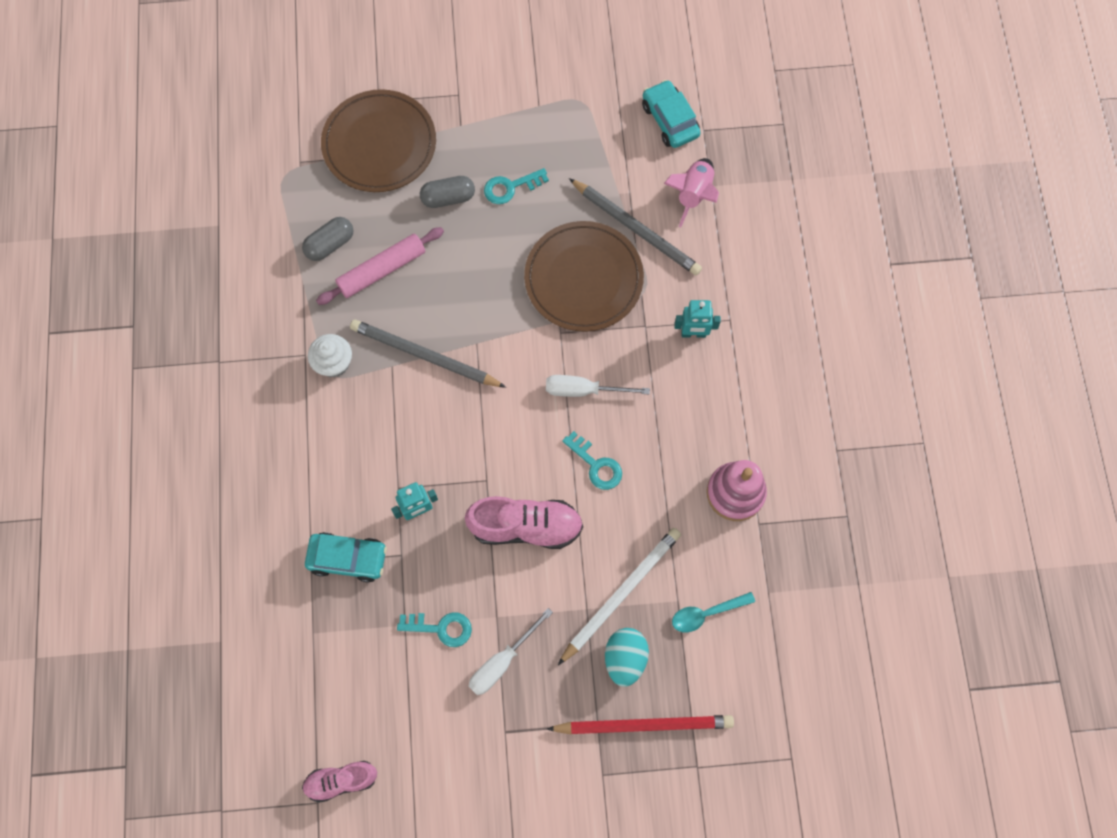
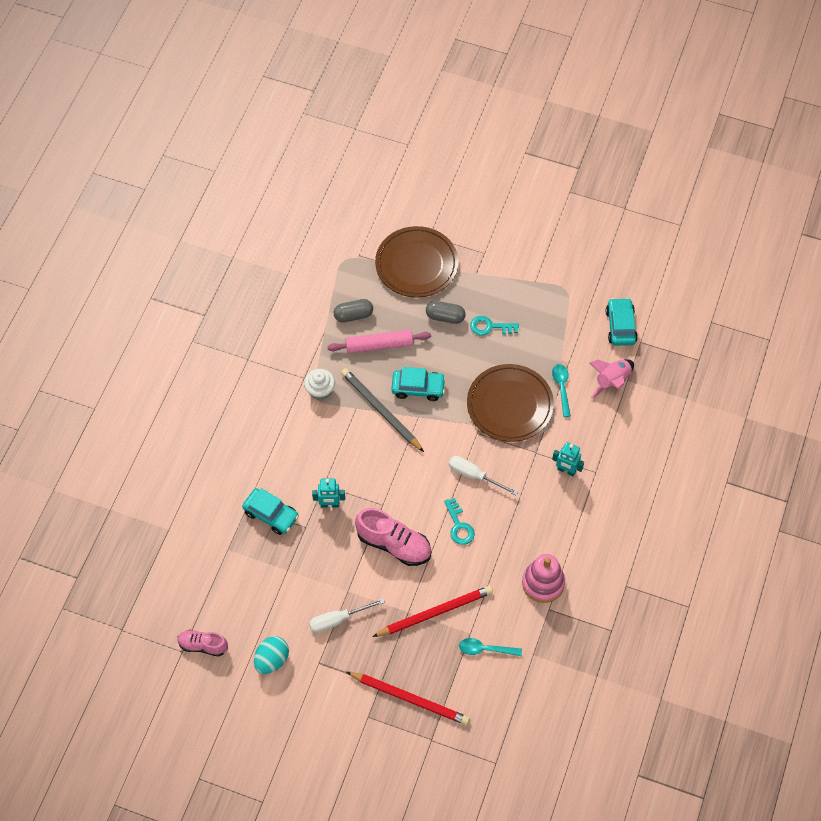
camera: 25 degrees right, 10 degrees down
(441, 628) = (309, 582): turquoise key -> none
(458, 306) = (418, 388): none -> turquoise car
(621, 593) = (435, 612): white pencil -> red pencil
(625, 658) = (418, 653): turquoise egg -> turquoise egg (272, 660)
(636, 229) = (561, 388): grey pencil -> turquoise spoon

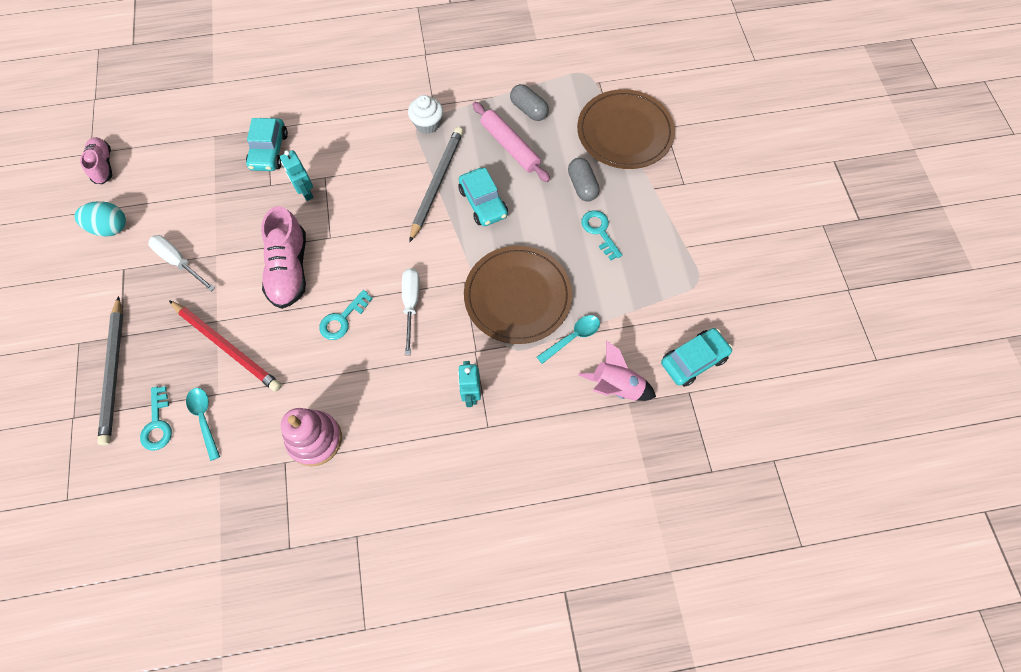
camera: 60 degrees right, 5 degrees up
(410, 698) = (114, 372): red pencil -> grey pencil
(470, 682) = (157, 423): none -> turquoise key

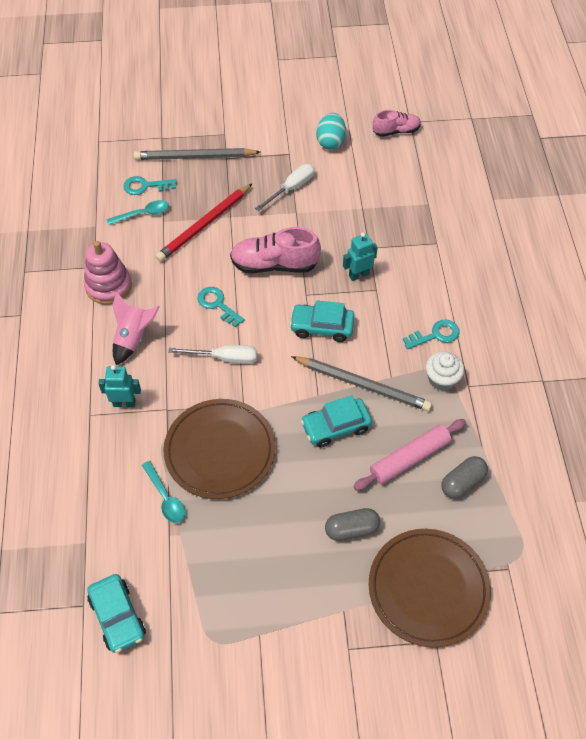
camera: 95 degrees right, 10 degrees down
(269, 151) = (409, 245): turquoise car -> turquoise car (322, 327)
(600, 231) = (289, 540): turquoise key -> turquoise key (435, 335)
(616, 386) = (104, 533): pink rocket -> pink rocket (133, 338)

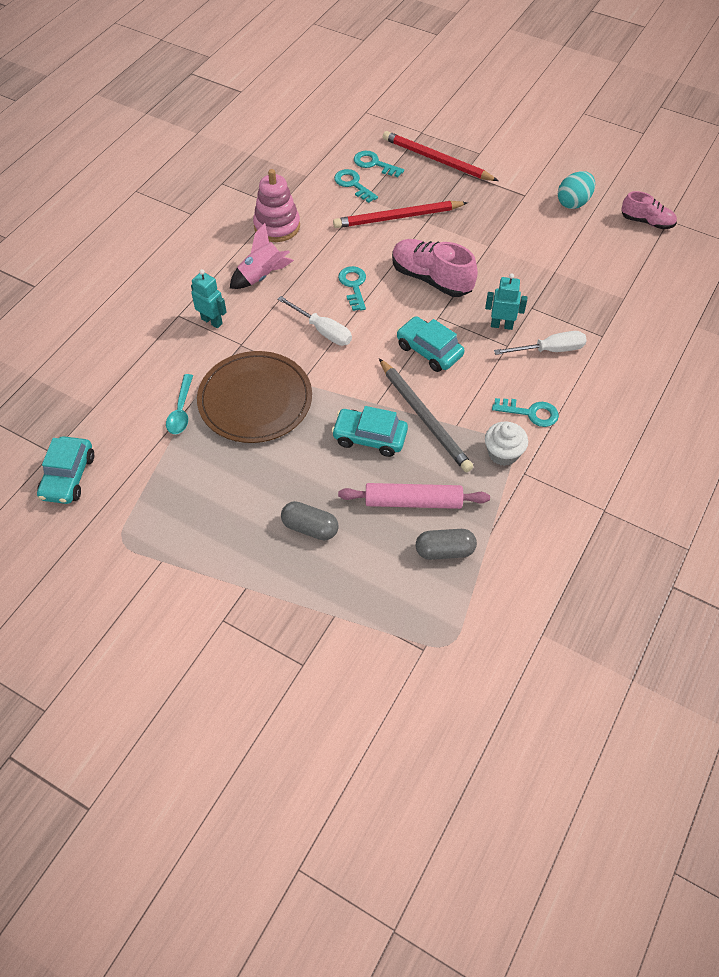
camera: 35 degrees right, 0 degrees up
(143, 214) = (353, 184): turquoise spoon -> turquoise key
(194, 157) = (436, 160): grey pencil -> red pencil
(291, 188) = (502, 224): white screwdriver -> white screwdriver (549, 350)
(428, 588) = (334, 618): brown plate -> none

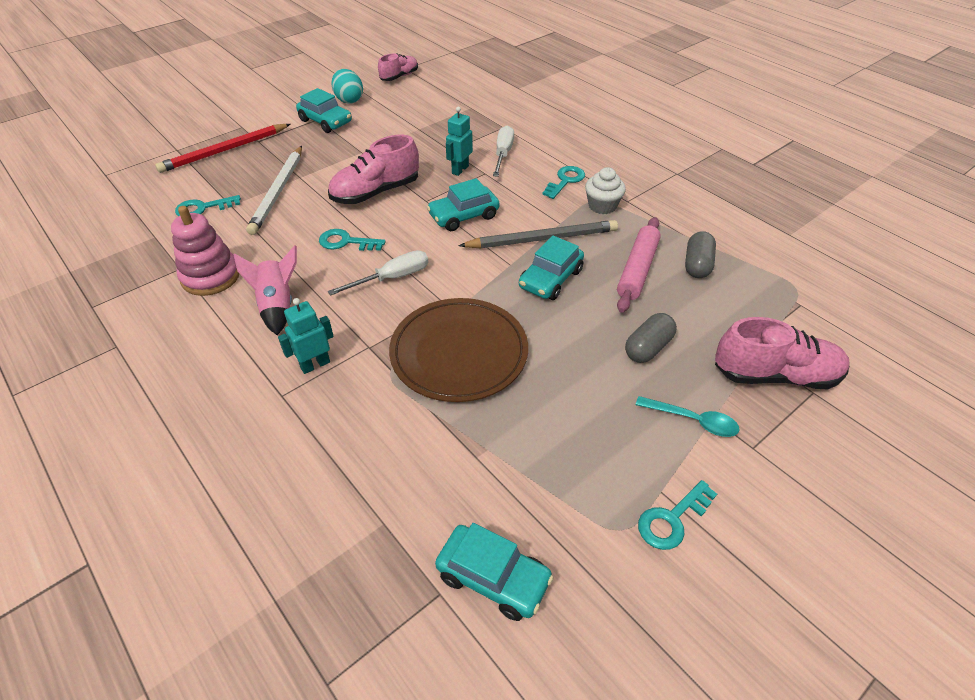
camera: 70 degrees left, 10 degrees down
(181, 410) = (439, 424): turquoise spoon -> turquoise spoon (692, 420)
(312, 632) = (775, 375): none -> pink shoe
(374, 164) = (188, 187): turquoise key -> turquoise key (672, 519)
(397, 217) = (278, 192): red pencil -> white pencil
(523, 202) = (325, 121): none -> turquoise car

